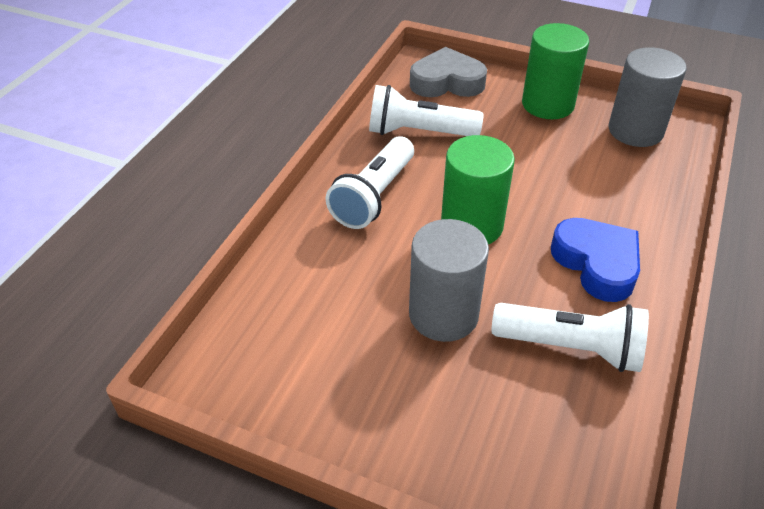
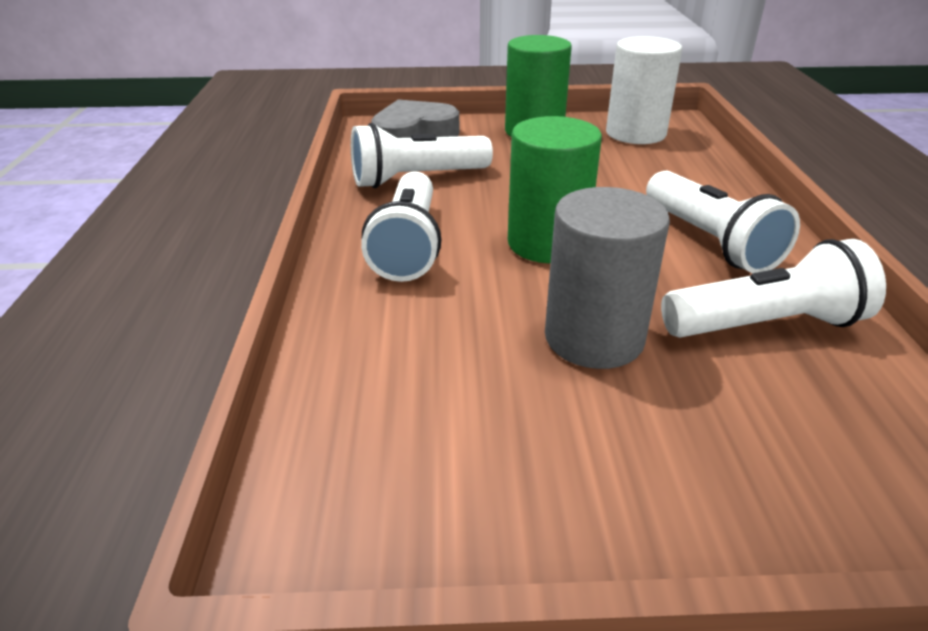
camera: 25 degrees left, 10 degrees down
(597, 264) = (710, 241): blue heart -> white flashlight
(635, 131) = (635, 133): grey cylinder -> white cylinder

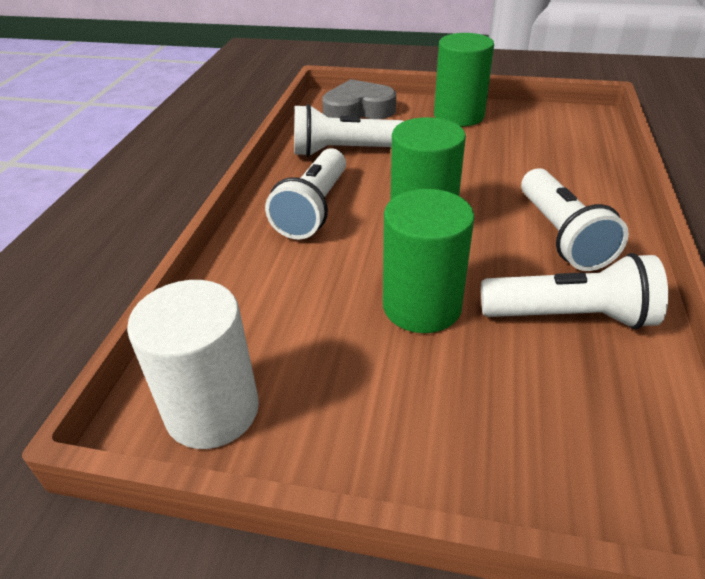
camera: 15 degrees right, 5 degrees up
(594, 338) = (422, 306): grey cylinder -> green cylinder
(635, 133) = (547, 125): white cylinder -> white cylinder (212, 410)

